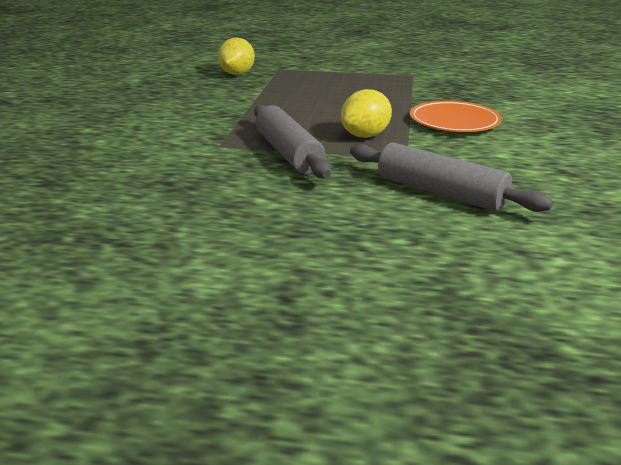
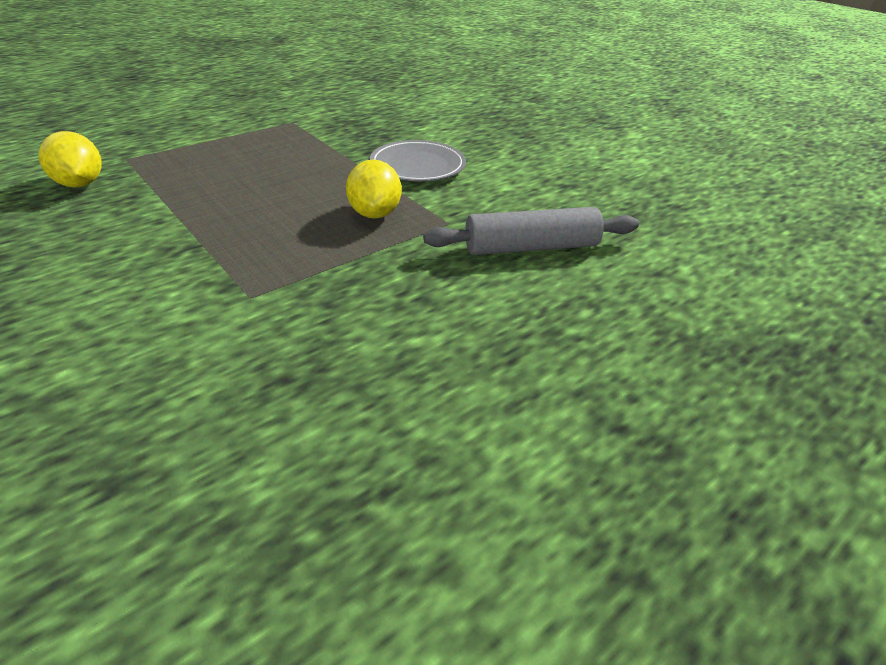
camera: 50 degrees left, 10 degrees up
(288, 153) = (342, 269): grey rolling pin -> none
(454, 121) = (418, 166): orange plate -> grey plate

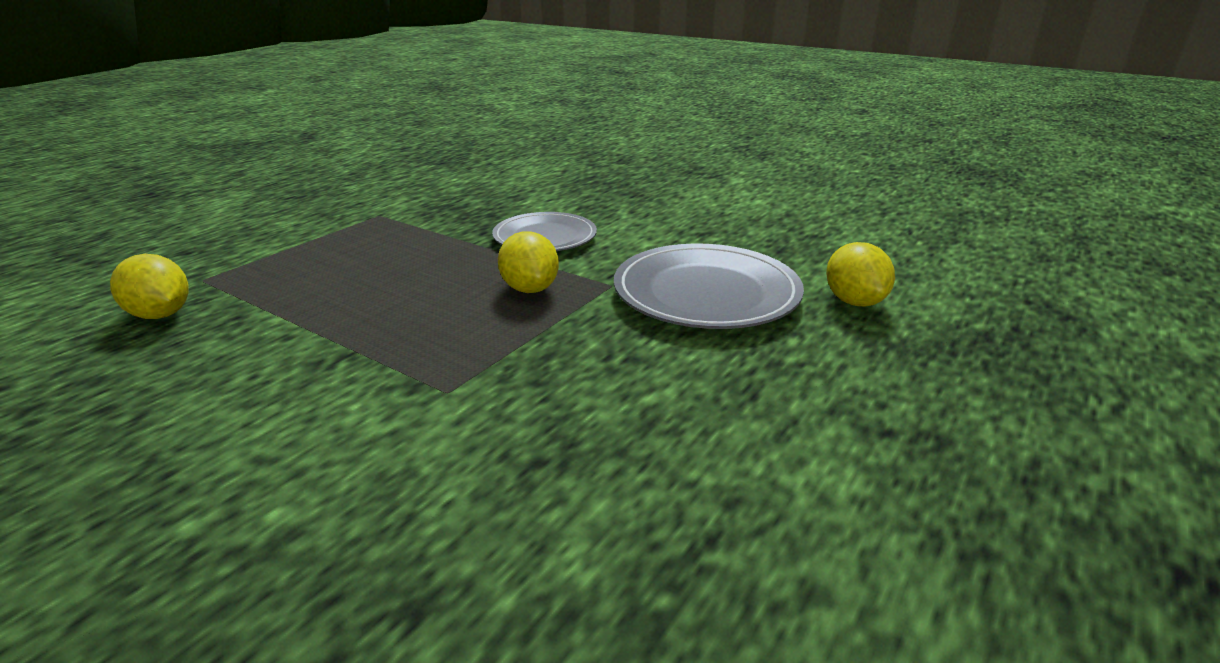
camera: 15 degrees left, 10 degrees down
(531, 247) = (706, 293): grey rolling pin -> grey plate
(673, 284) = (854, 301): none -> yellow lemon

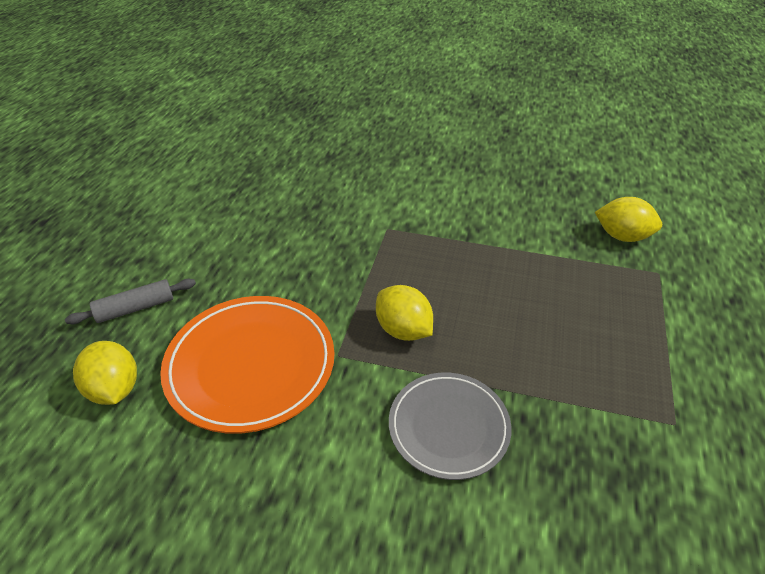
camera: 160 degrees right, 15 degrees up
(706, 293) = (250, 365): grey plate -> orange plate
(862, 365) = (135, 308): none -> grey rolling pin

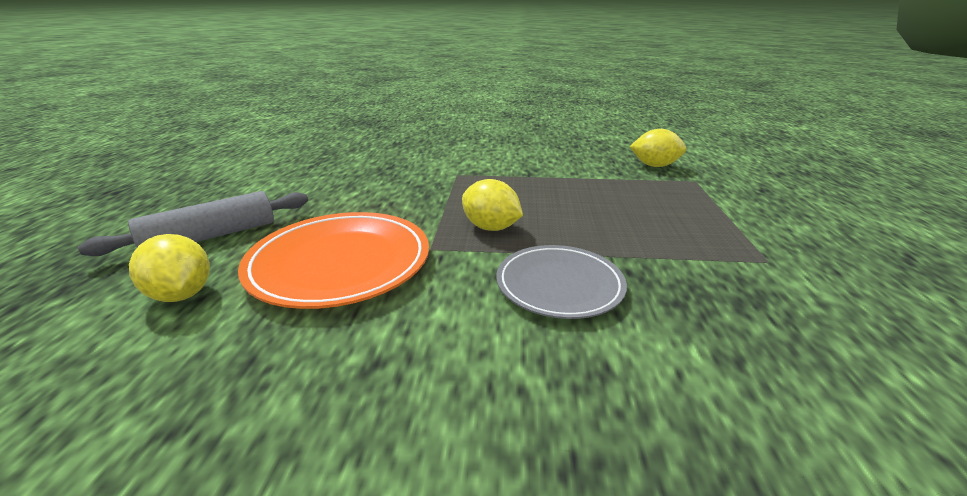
camera: 10 degrees left, 15 degrees down
(135, 308) = (211, 236): grey rolling pin -> grey rolling pin, size x1.51

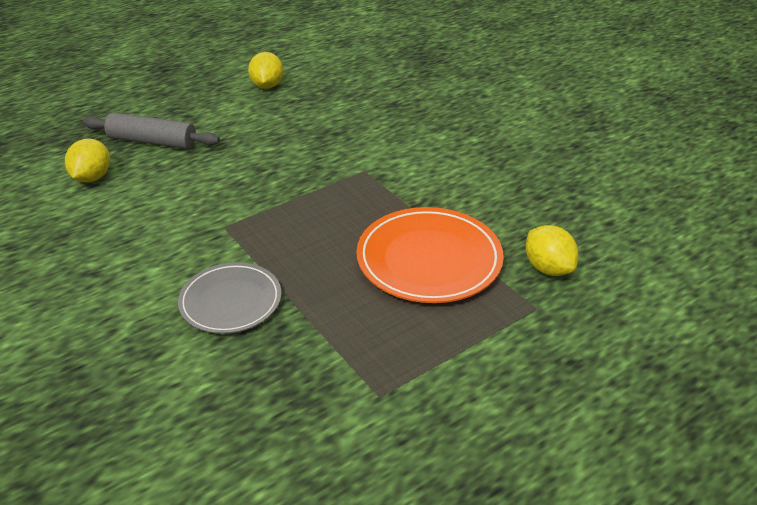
camera: 50 degrees right, 10 degrees up
(340, 263) = (170, 204): orange plate -> orange plate (429, 259)
(491, 227) = (282, 235): yellow lemon -> yellow lemon (267, 86)

